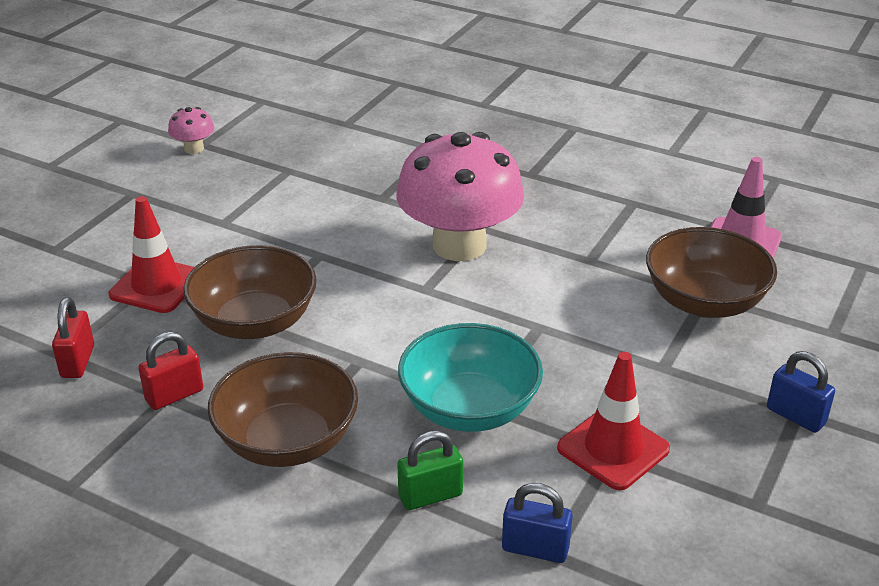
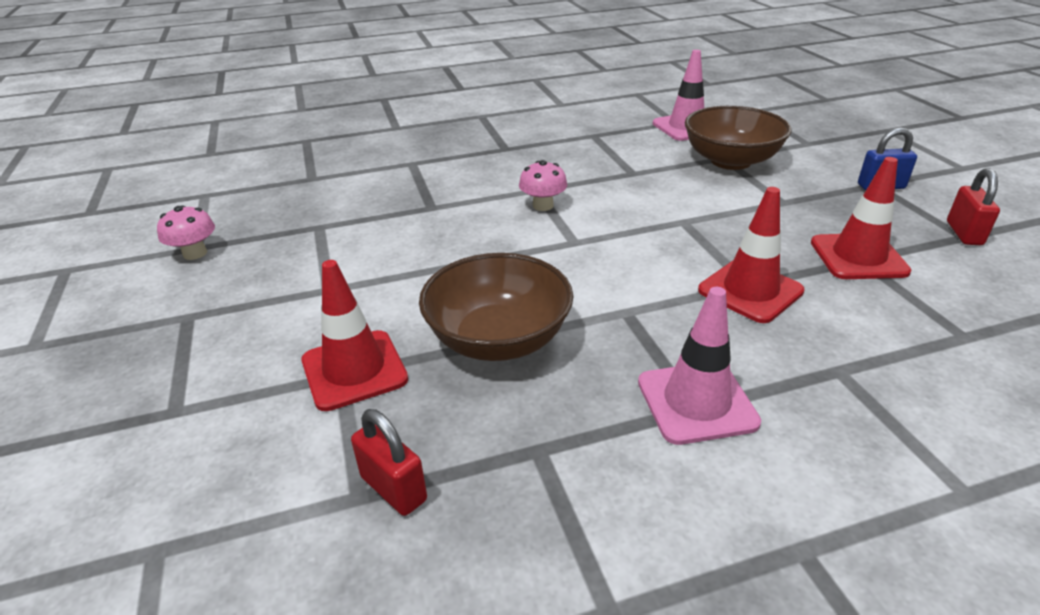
camera: 45 degrees left, 0 degrees up
(174, 395) = (543, 442): red padlock -> red padlock (964, 233)
(287, 441) = (696, 402): brown bowl -> pink traffic cone
(430, 496) = (847, 359): green padlock -> none
(459, 245) = (543, 205): pink mushroom -> pink mushroom, size x0.41
(469, 408) = (750, 291): turquoise bowl -> red traffic cone
(535, 549) = (955, 341): blue padlock -> none

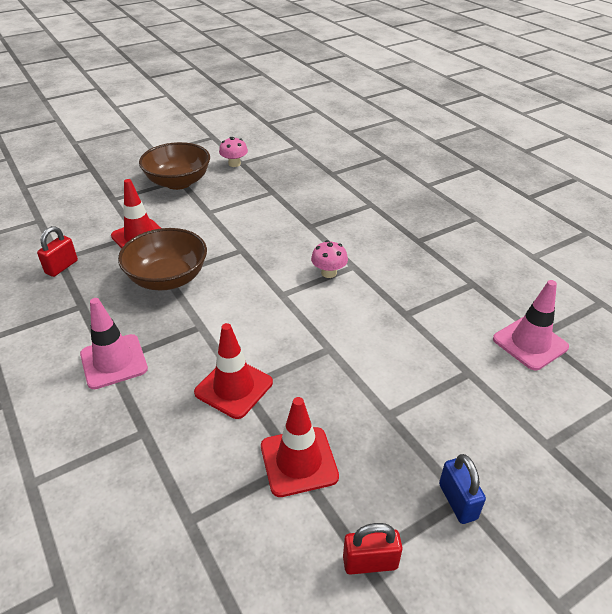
camera: 75 degrees right, 5 degrees up
(730, 161) = (463, 377): brown bowl -> brown bowl (178, 182)

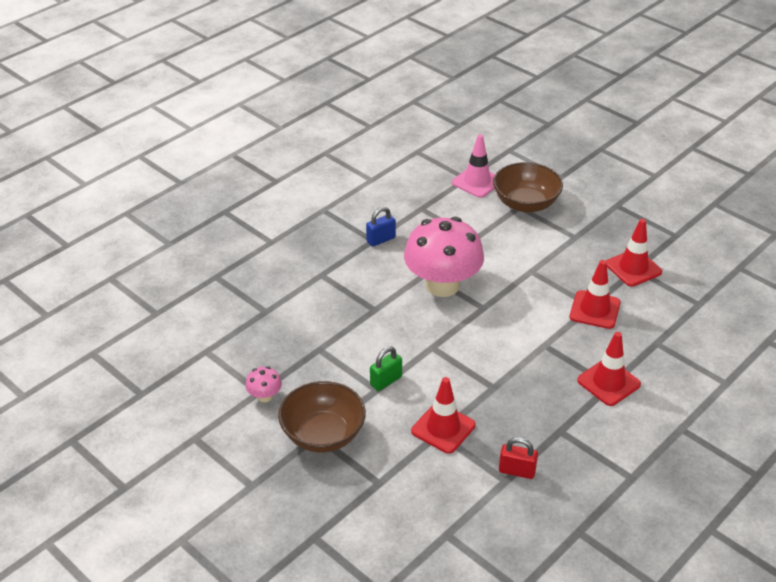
camera: 105 degrees left, 0 degrees up
(114, 361) = (608, 382): pink traffic cone -> red traffic cone
(168, 278) = (497, 384): brown bowl -> brown bowl (525, 203)
(214, 217) = (386, 381): none -> green padlock
(329, 273) = (442, 285): pink mushroom -> pink mushroom, size x2.43
(370, 562) = (675, 233): red padlock -> none
(457, 501) = (620, 206): blue padlock -> blue padlock (381, 240)

